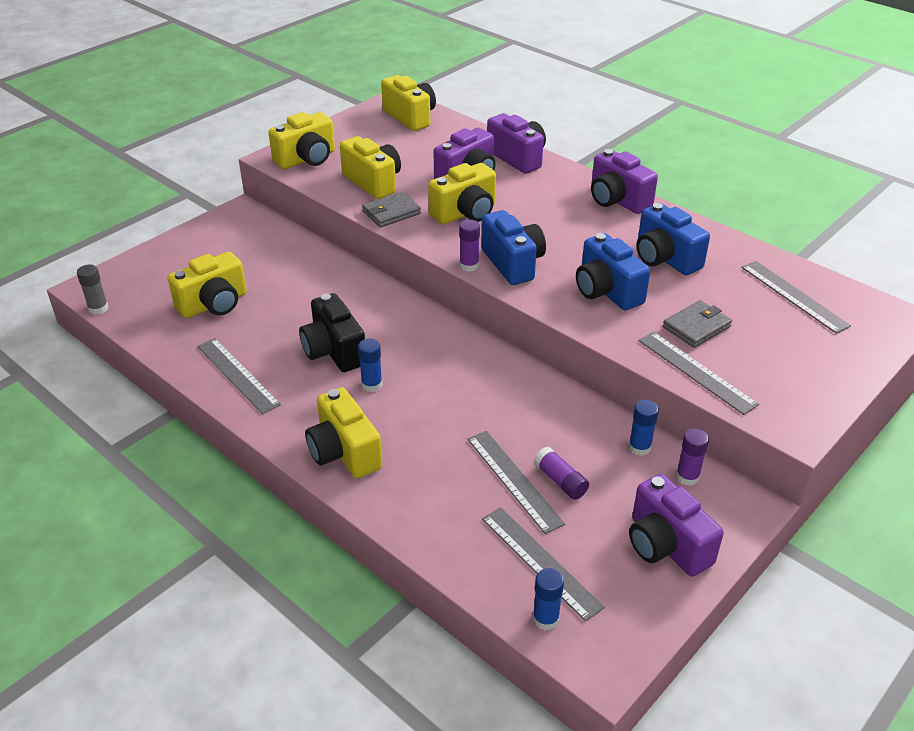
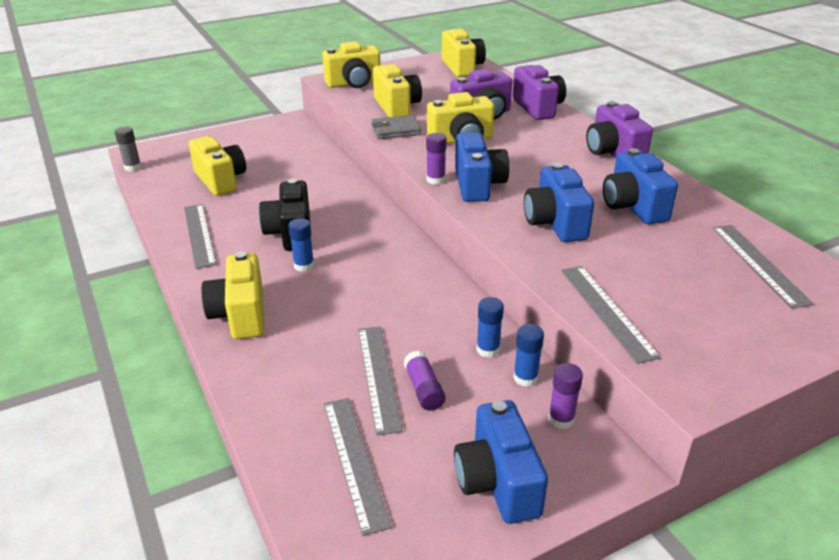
camera: 20 degrees right, 5 degrees down
(214, 304) = (221, 180): yellow camera -> yellow camera turned 105 degrees counterclockwise
(545, 619) = (323, 520): blue glue stick -> blue glue stick (488, 349)
(666, 545) = (497, 482): purple camera -> blue camera
(696, 327) = (631, 271): grey wallet -> none

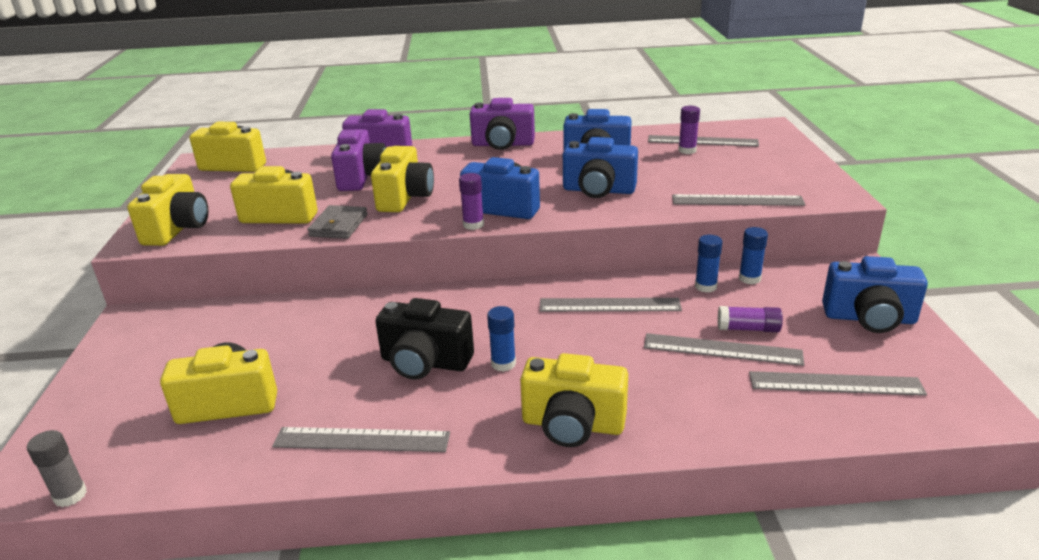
camera: 65 degrees left, 5 degrees down
(417, 298) = (609, 305): none -> grey ruler
(561, 419) = (803, 276): purple glue stick -> purple glue stick (687, 150)

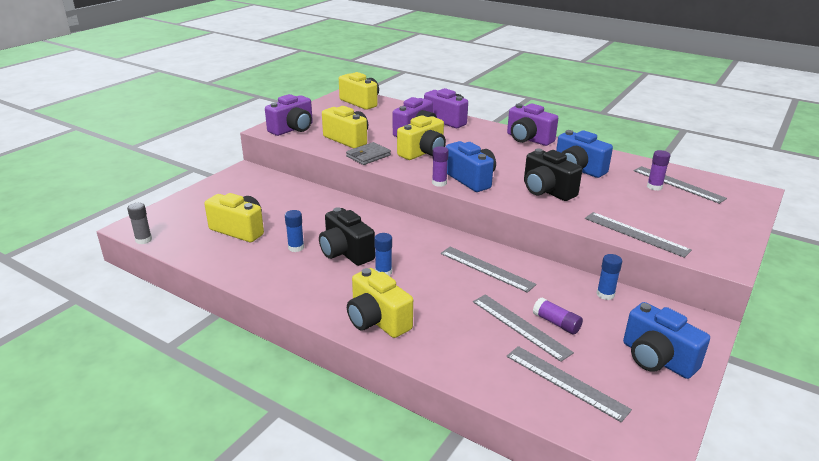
camera: 35 degrees right, 0 degrees up
(178, 229) = (293, 129): yellow camera -> purple camera
(361, 440) = (272, 275): grey ruler -> none
(598, 190) = (546, 191): blue camera -> black camera
(705, 286) = (566, 286): blue glue stick -> blue glue stick (296, 247)

